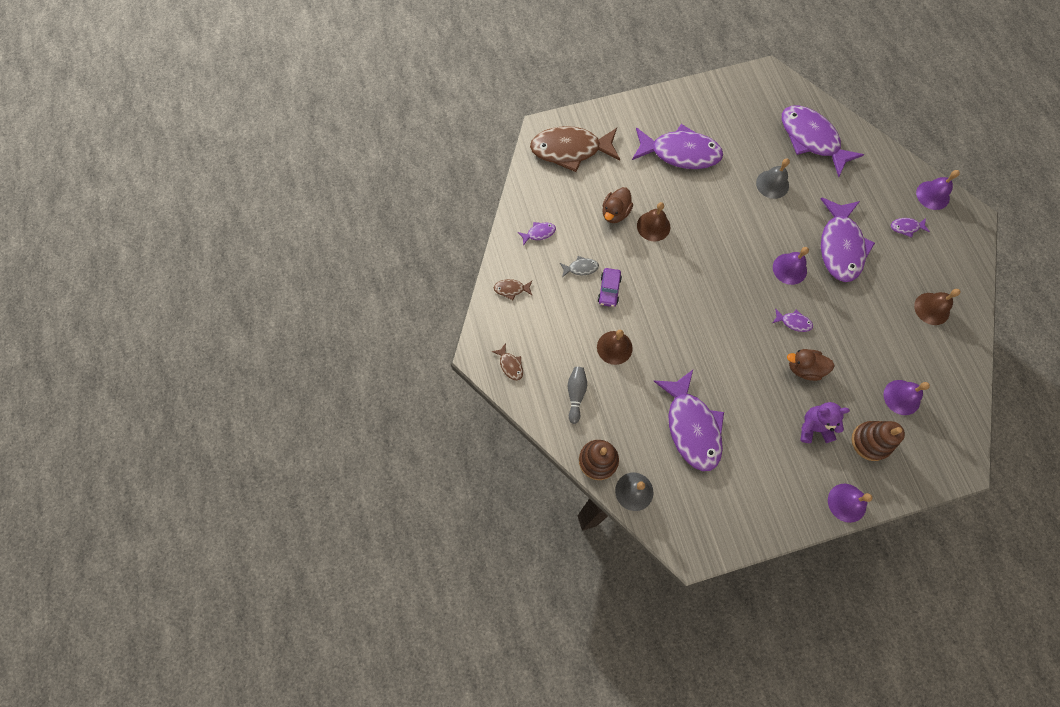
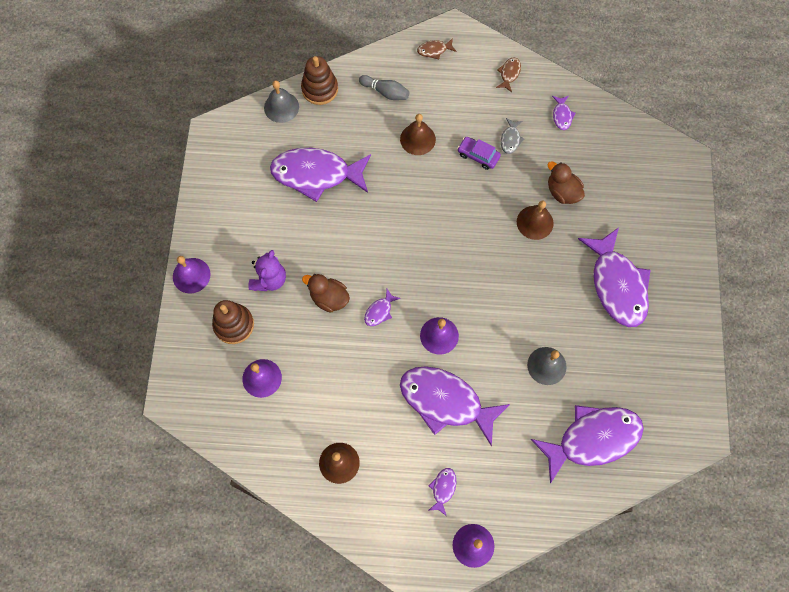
camera: 110 degrees right, 0 degrees up
(570, 150) = (652, 177): brown fish -> none
(680, 153) = (617, 285): purple fish -> purple fish turned 45 degrees counterclockwise
(804, 368) = (329, 298): brown duck -> brown duck turned 90 degrees counterclockwise

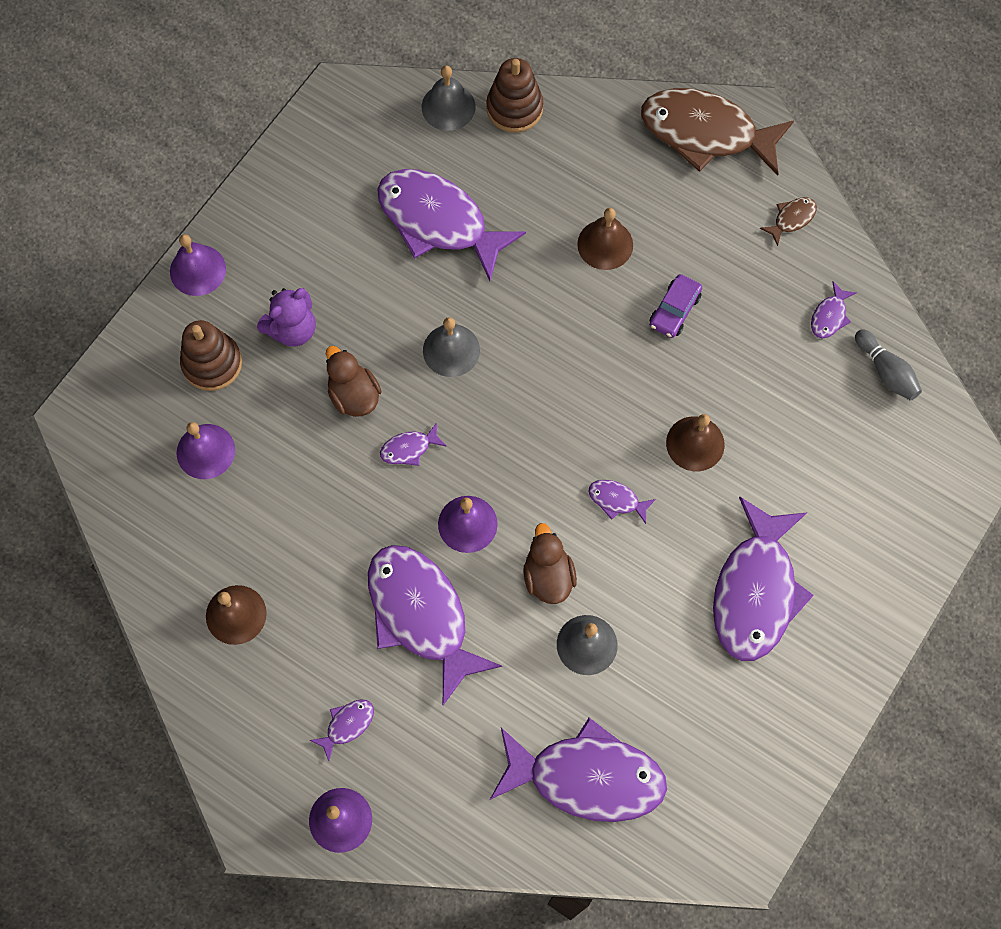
camera: 30 degrees right, 0 degrees up
(368, 243) = (451, 350): none -> grey bell
(385, 92) = (601, 157): grey bowling pin -> grey bowling pin (886, 371)
(434, 50) = (706, 133): brown fish -> brown fish, size x2.45
(478, 155) = (674, 310): purple car -> purple car turned 120 degrees counterclockwise
(510, 139) = (734, 311): grey fish -> none
(512, 276) = (616, 500): none -> purple fish
(562, 192) = (761, 422): brown duck -> brown duck (548, 576)

